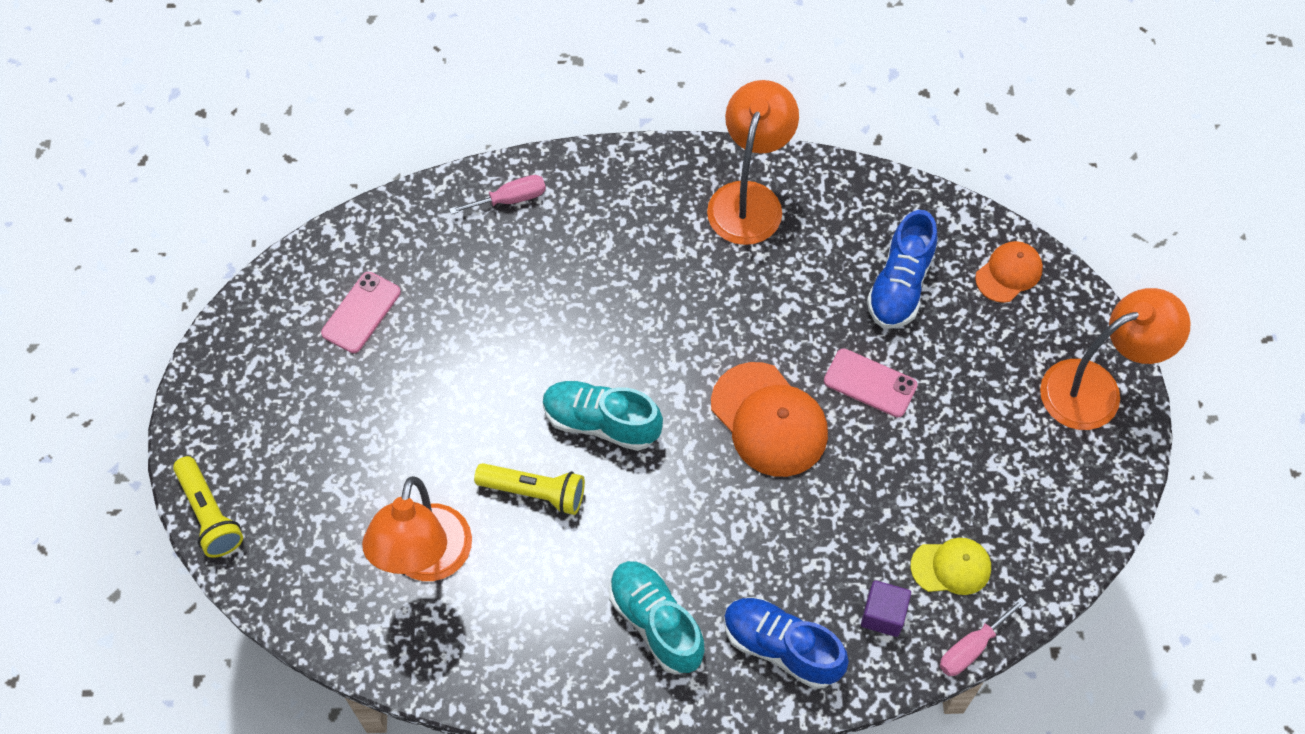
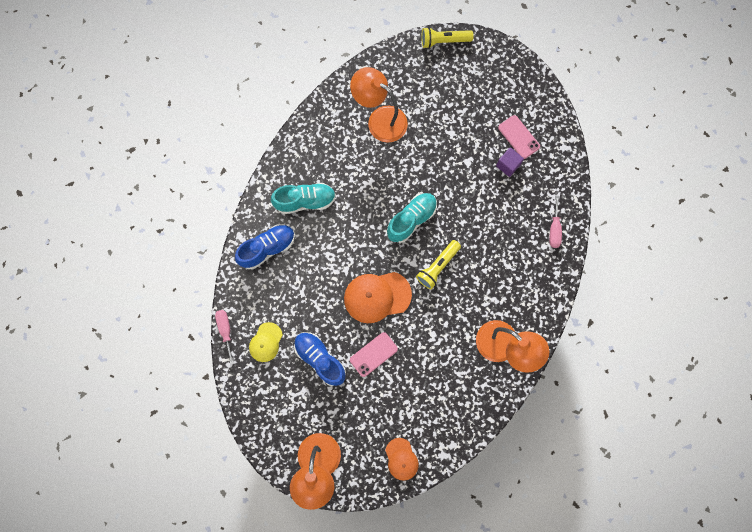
camera: 115 degrees right, 15 degrees up
(535, 492) = (390, 176): yellow flashlight -> yellow flashlight (437, 267)
(883, 614) = (260, 300): purple cube -> purple cube (508, 165)
(900, 285) = (420, 398): blue shoe -> blue shoe (320, 359)

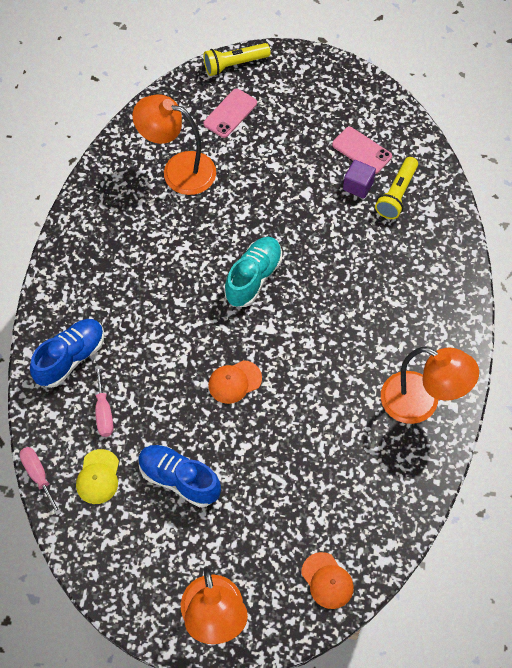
camera: 15 degrees left, 15 degrees down
(305, 201) = (106, 289): turquoise shoe -> none
(373, 354) = (250, 455): pink phone -> pink phone (230, 113)
(377, 296) = (234, 382): orange cap -> orange cap, size x0.59
(437, 267) = (304, 326): yellow flashlight -> yellow flashlight (397, 194)
(554, 229) = (441, 246): pink screwdriver -> pink screwdriver (104, 412)

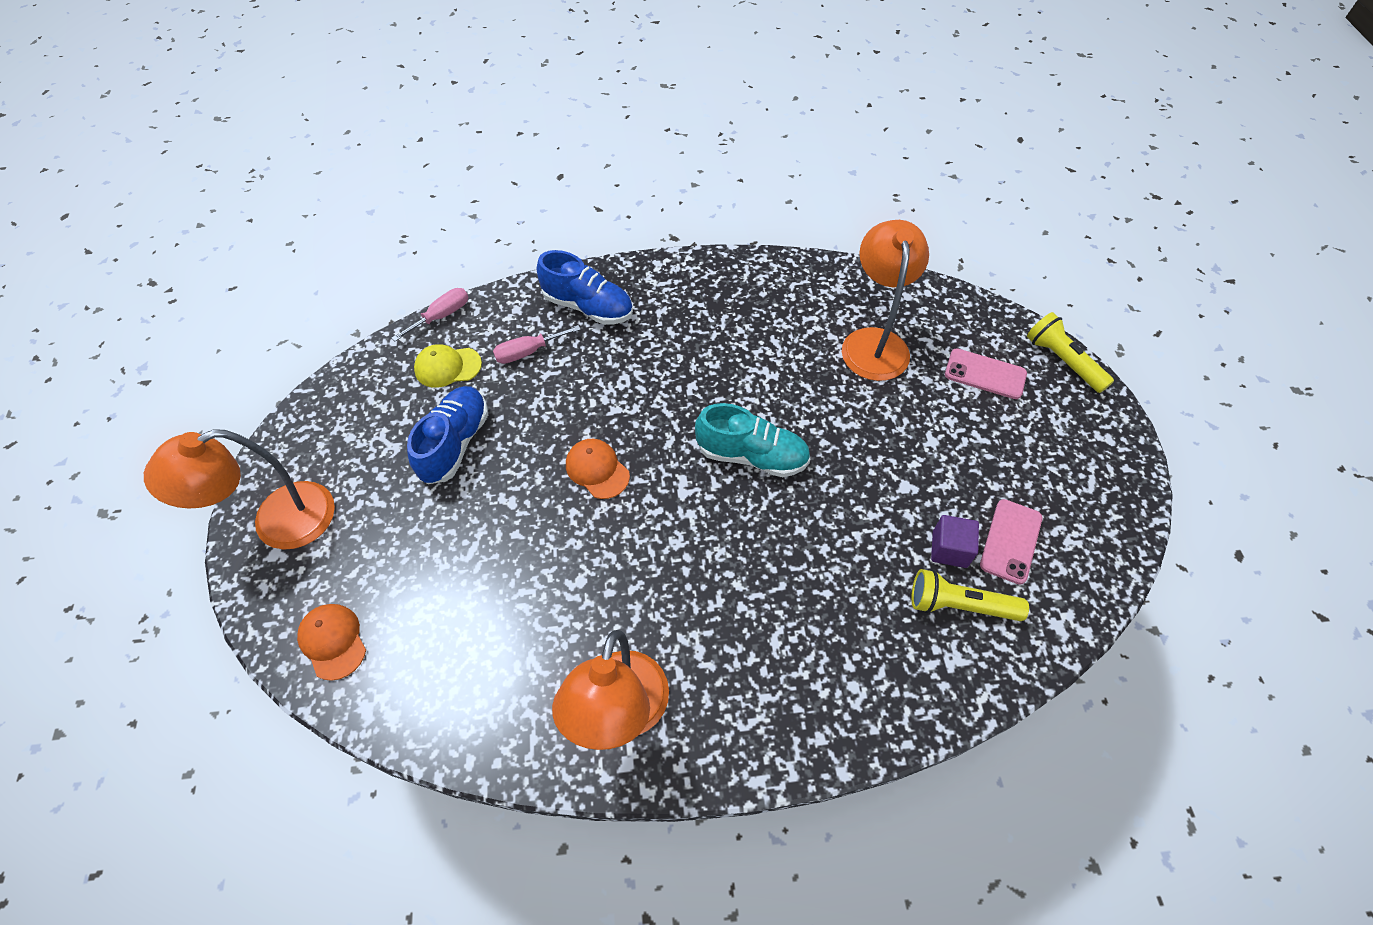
camera: 75 degrees right, 5 degrees down
(327, 581) = (333, 641): orange cap -> orange cap turned 105 degrees clockwise

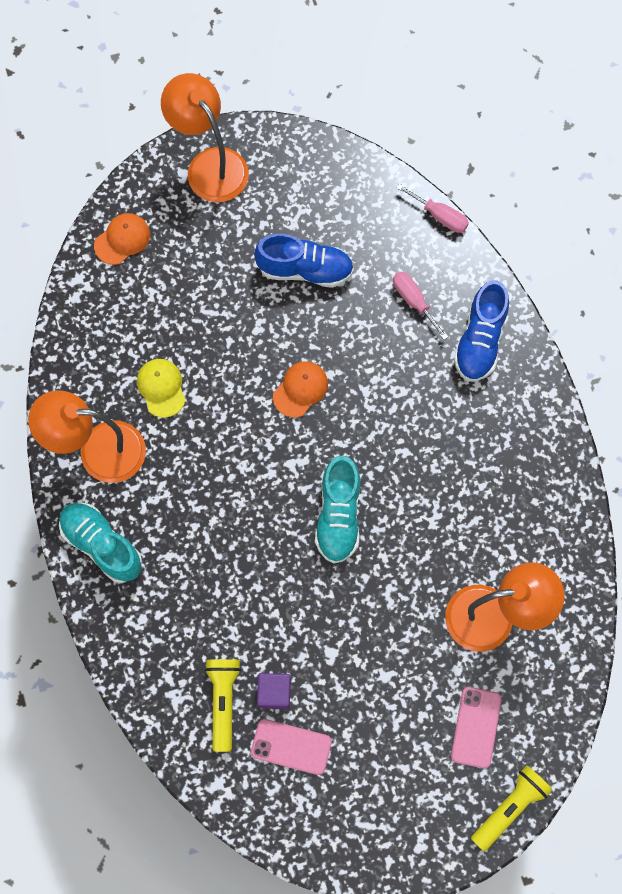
camera: 80 degrees right, 15 degrees up
(447, 367) = (383, 239): yellow cap -> yellow cap (161, 388)
(750, 725) = (102, 545): none -> turquoise shoe

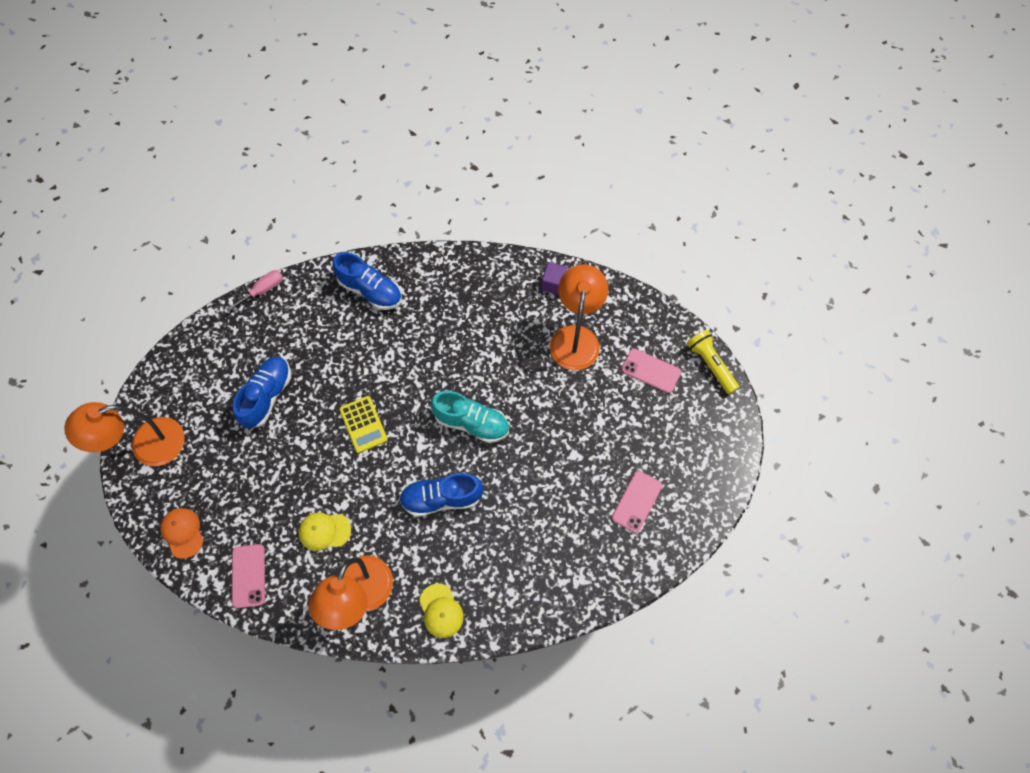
camera: 75 degrees left, 5 degrees down
(92, 325) = (248, 576): none -> pink phone
(102, 545) = (441, 611): turquoise shoe -> yellow cap
(223, 701) = (591, 543): yellow flashlight -> none
(234, 507) = (441, 498): none -> blue shoe
(274, 693) = (593, 504): purple cube -> purple cube (554, 284)
(300, 389) = (363, 424): orange cap -> yellow calculator
(414, 301) = (323, 326): pink screwdriver -> none

